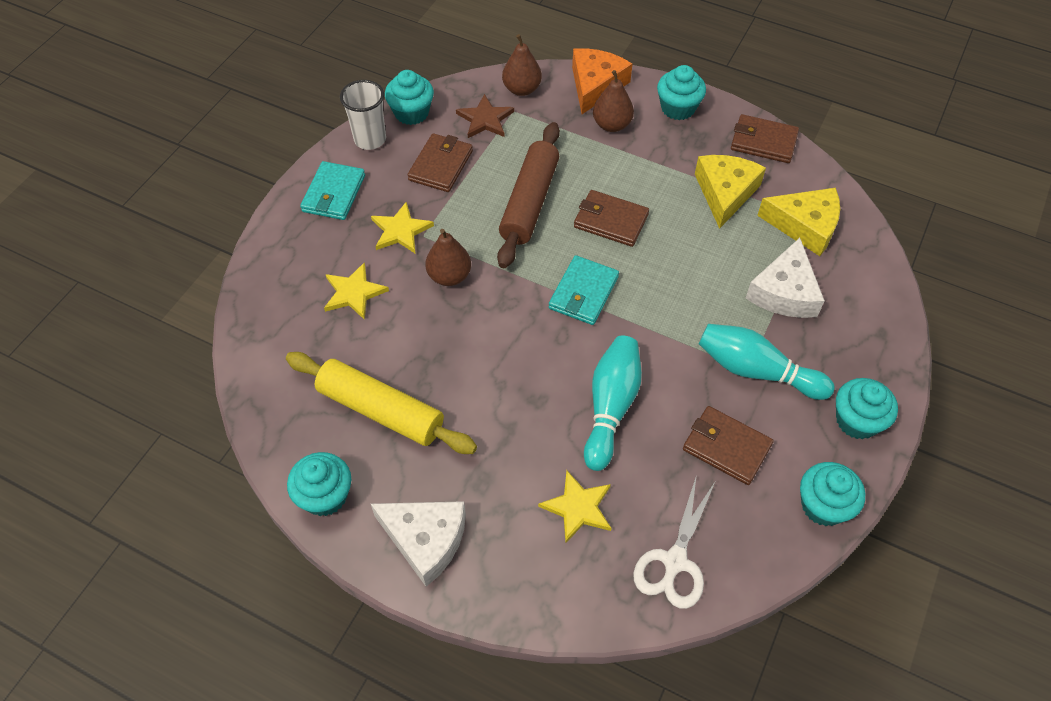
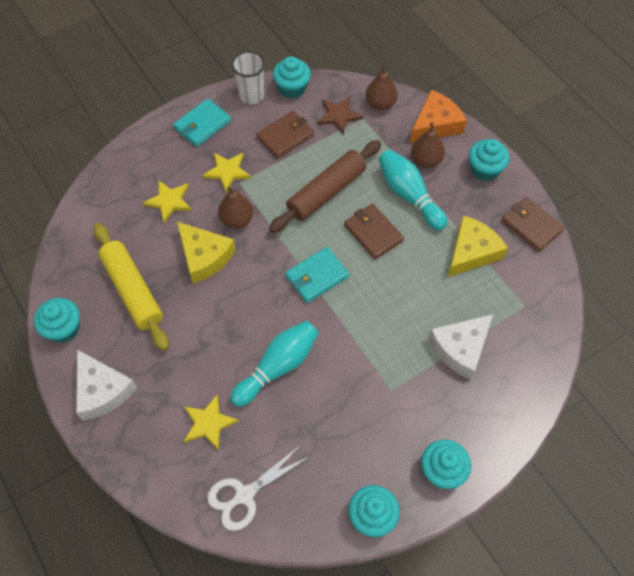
camera: 30 degrees right, 5 degrees up
(726, 447) = (335, 437): brown wallet -> none
(756, 371) = (396, 395): turquoise bowling pin -> turquoise bowling pin (409, 195)
(805, 226) = (514, 306): yellow cheese -> yellow cheese (204, 257)

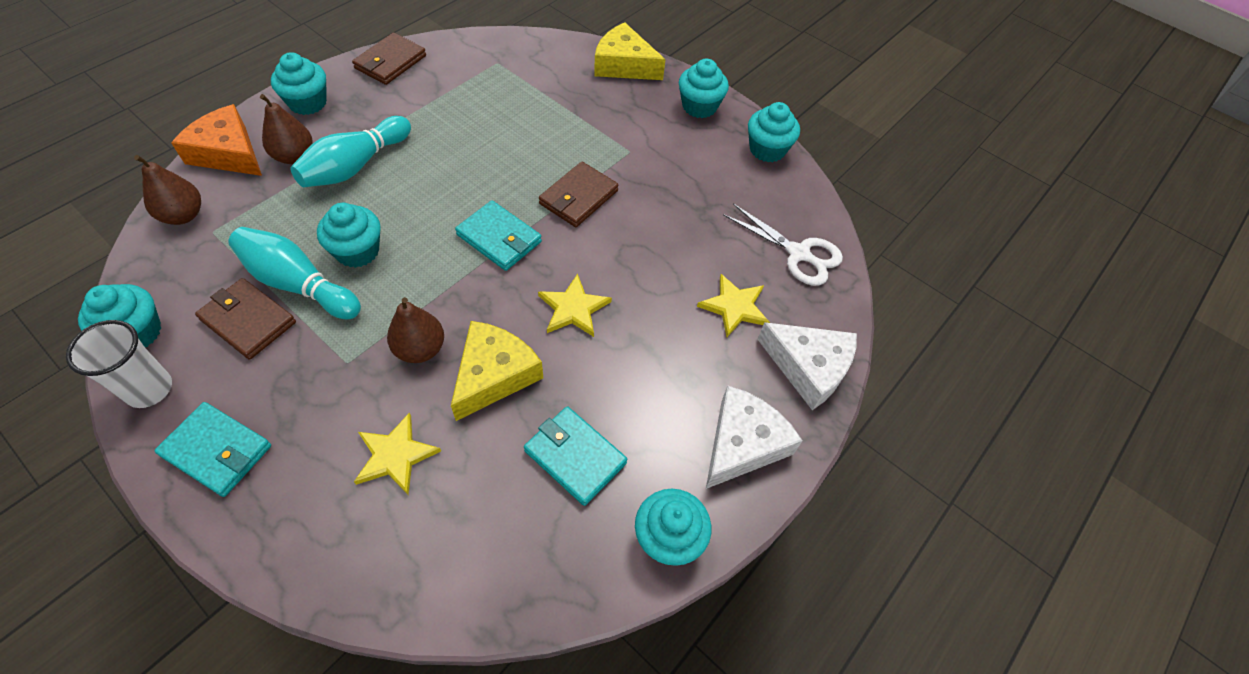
camera: 110 degrees left, 5 degrees down
(133, 290) = (575, 456): yellow rolling pin -> turquoise wallet
(227, 171) = (325, 385): yellow star -> yellow star (573, 308)
(278, 367) = (637, 254): turquoise bowling pin -> turquoise bowling pin (298, 284)
(326, 192) = (357, 251): brown rolling pin -> turquoise cupcake
(339, 115) = (205, 260): brown star -> none
(373, 233) = (421, 193): brown wallet -> brown wallet (578, 197)
(460, 348) = (562, 104): white cheese -> white cheese (808, 367)
(472, 252) = (435, 105): yellow cheese -> yellow cheese (624, 65)

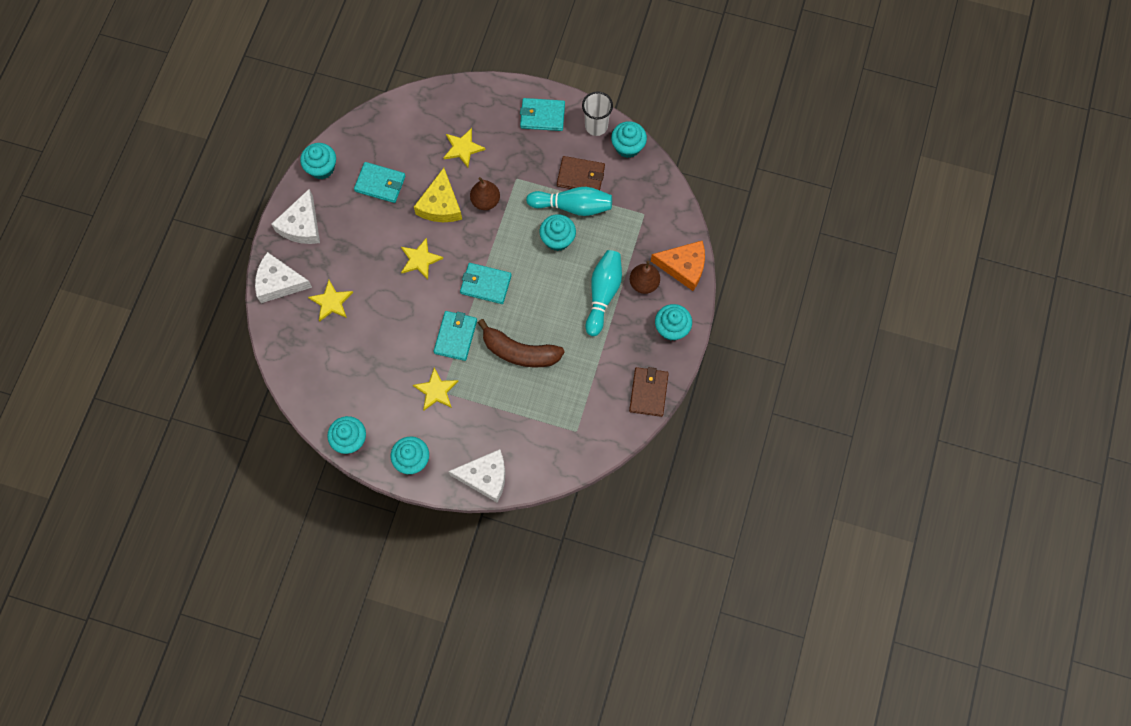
camera: 160 degrees right, 15 degrees up
(183, 215) = (668, 216): brown pear -> none
(508, 151) = (519, 351): none -> brown banana
(578, 197) = (455, 336): brown wallet -> turquoise wallet
(624, 65) = (485, 477): yellow cheese -> white cheese
(636, 154) = (436, 390): none -> yellow star
(799, 254) = (304, 358): white scissors -> none

